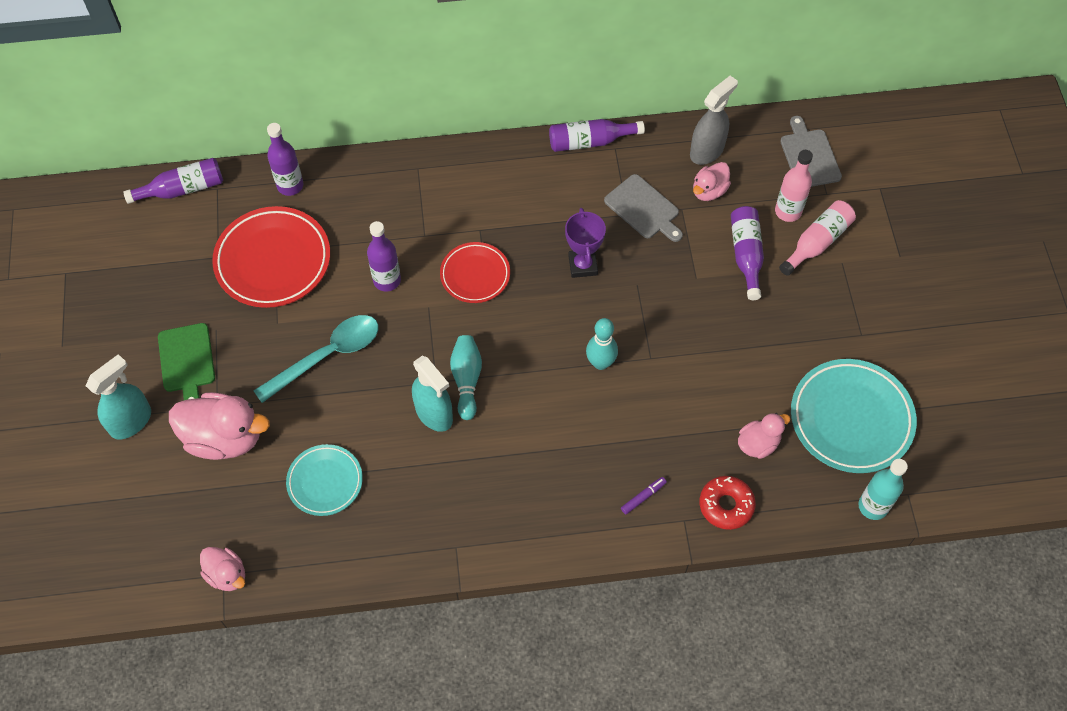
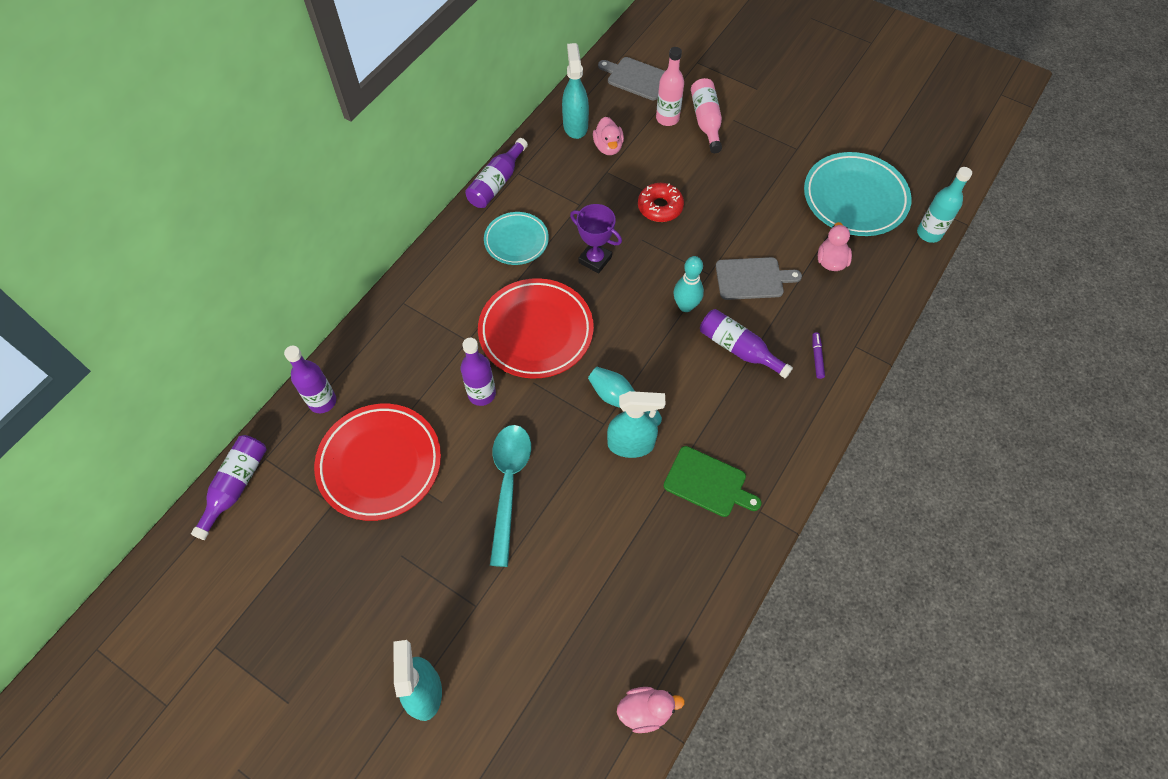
camera: 50 degrees left, 0 degrees up
(187, 361) = (409, 601): green cutting board -> green cutting board (708, 483)
(224, 438) = (512, 621): pink duck -> none
(325, 482) = (623, 568): turquoise plate -> turquoise plate (516, 241)
(475, 275) = (536, 331): red plate -> red plate, size x1.67
(643, 209) = (585, 192): grey cutting board -> grey cutting board (752, 279)
(707, 151) = (575, 125): grey spray bottle -> turquoise spray bottle
(726, 505) = (863, 313): red donut -> red donut (660, 207)
(746, 255) = (678, 163): purple bottle -> purple bottle (738, 348)

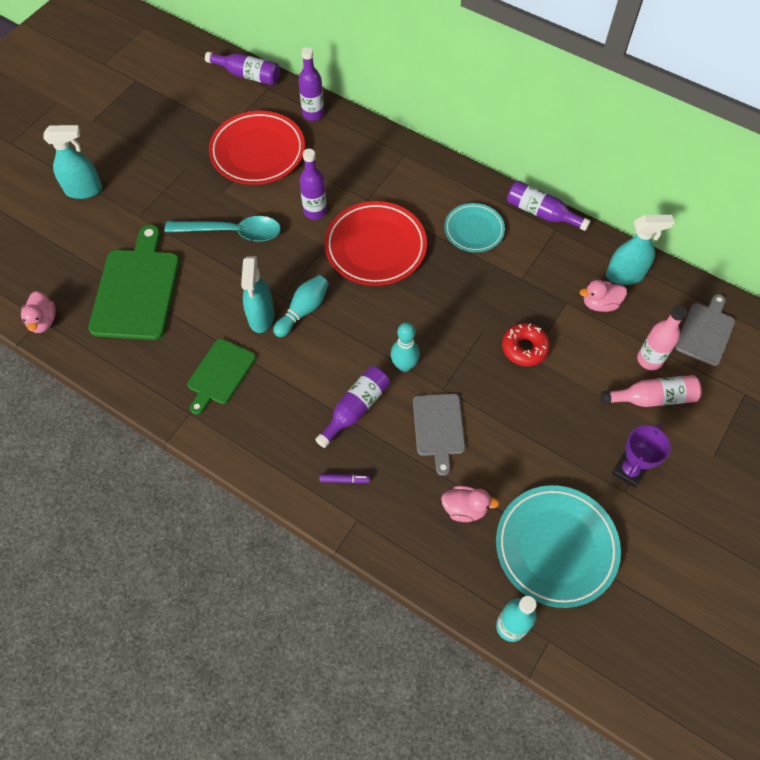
camera: 90 degrees right, 0 degrees up
(594, 593) = (137, 289): none -> green cutting board
(595, 259) = (456, 291): purple trophy -> purple trophy (629, 471)

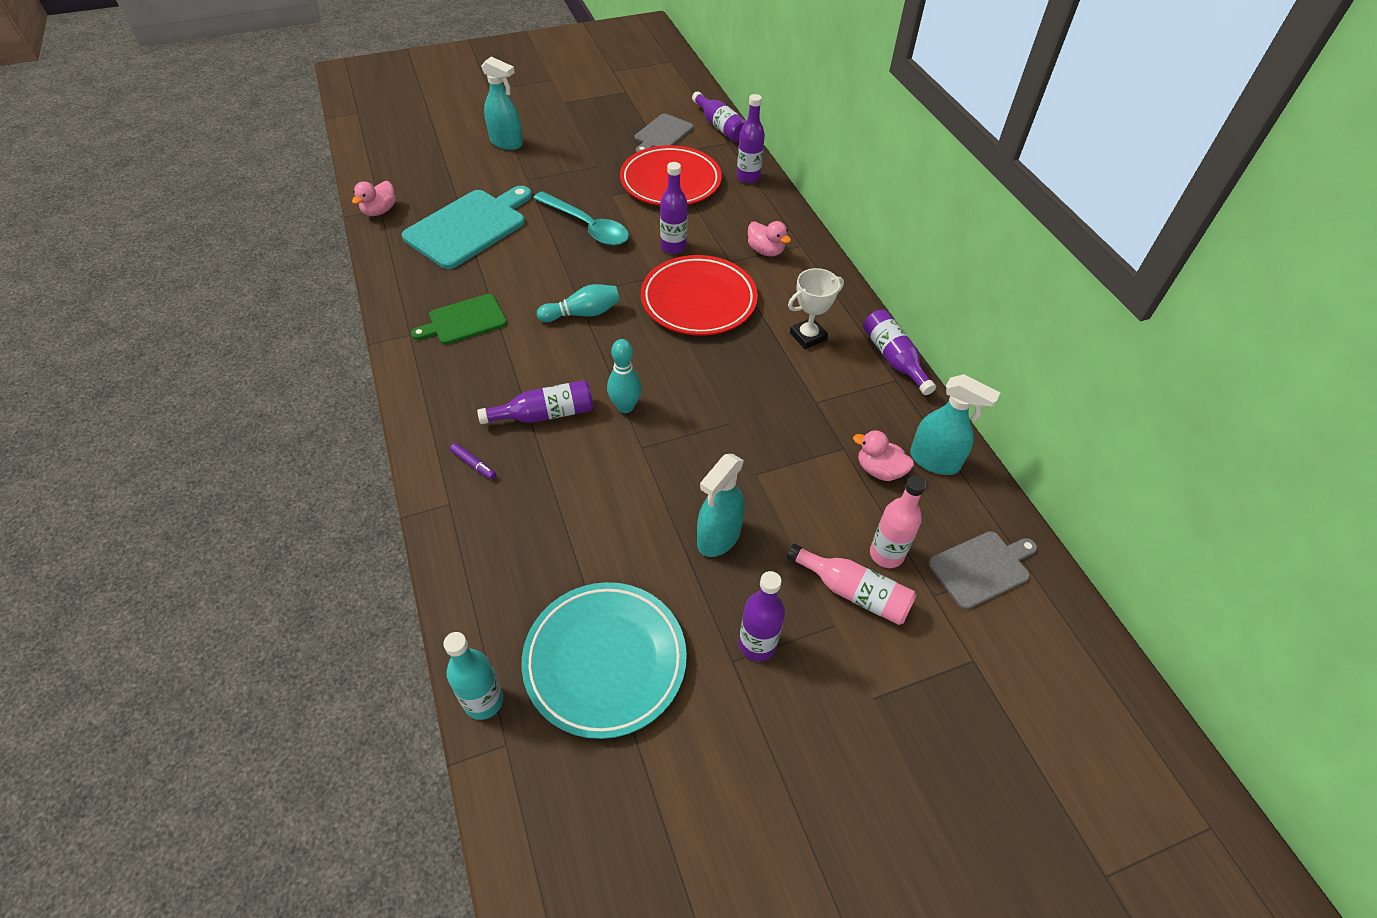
camera: 35 degrees right, 10 degrees down
(137, 289) = (469, 227): green cutting board -> turquoise cutting board
(261, 317) = (543, 298): turquoise spray bottle -> turquoise spray bottle (718, 537)
(438, 428) = (602, 477): grey cutting board -> grey cutting board (662, 134)
(465, 508) = (553, 562): pink duck -> pink duck (765, 251)
(474, 230) = (808, 336): turquoise plate -> white trophy
(524, 348) = (758, 462): red donut -> none
(629, 471) = (757, 644): purple trophy -> purple bottle

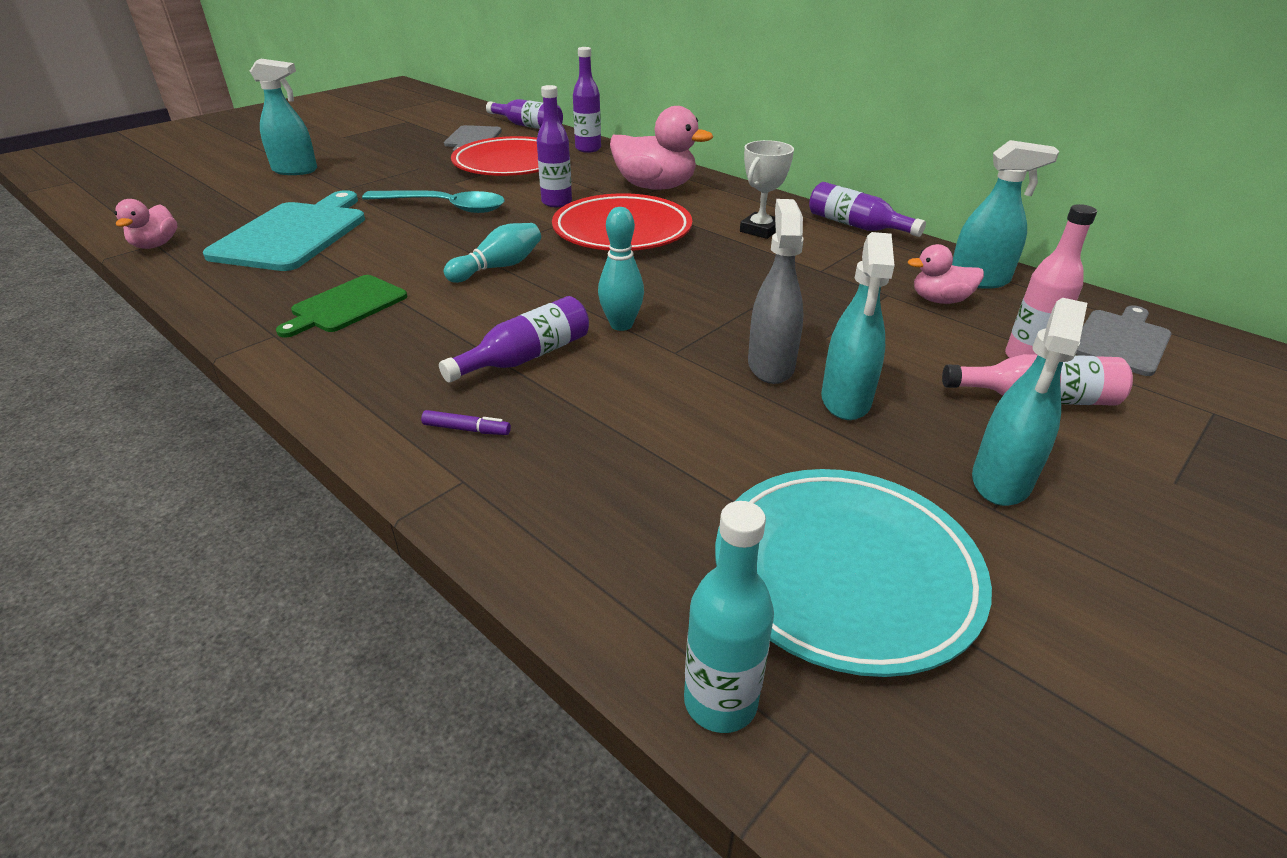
camera: 25 degrees left, 15 degrees down
(695, 485) = (770, 365): none -> grey spray bottle
(757, 644) = (1001, 481): purple bottle -> turquoise spray bottle
(765, 251) = (655, 187): pink duck -> pink duck, size x1.80

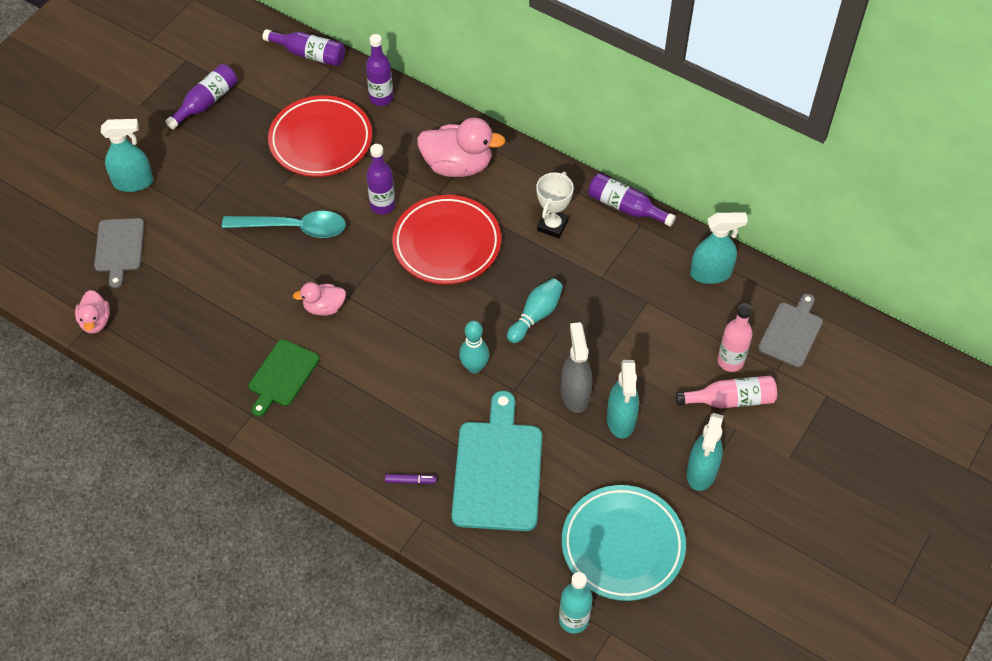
camera: 10 degrees left, 20 degrees up
(294, 234) = (193, 289): turquoise cutting board -> turquoise cutting board (498, 470)
(472, 139) = (266, 92): grey cutting board -> grey cutting board (119, 248)
(498, 267) = (369, 310): turquoise bowling pin -> turquoise bowling pin (535, 315)
(526, 357) = (423, 410): purple bottle -> purple bottle (206, 102)
(940, 300) = (682, 303): pink duck -> pink duck (324, 307)

